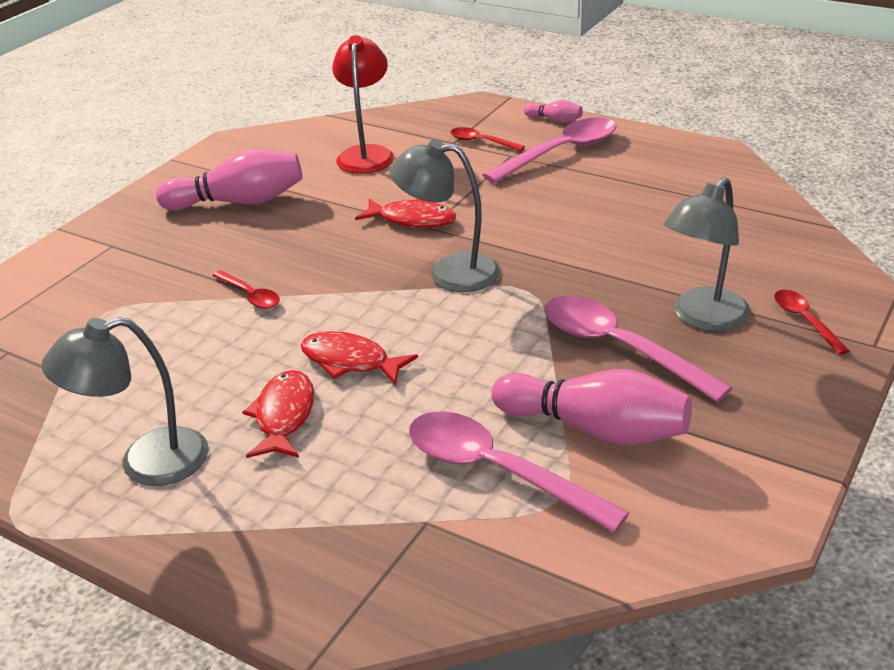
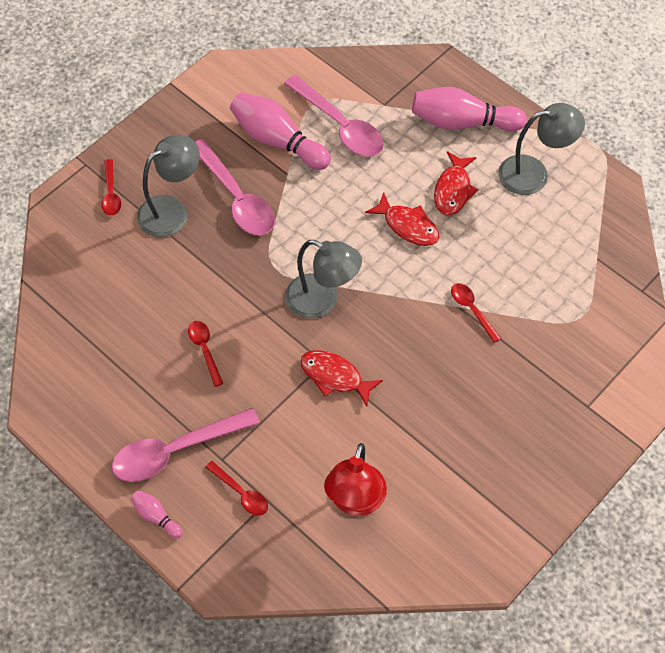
camera: 170 degrees left, 25 degrees up
(239, 202) = (480, 446): pink bowling pin -> pink bowling pin (462, 122)
(573, 214) = (204, 350): none -> red spoon

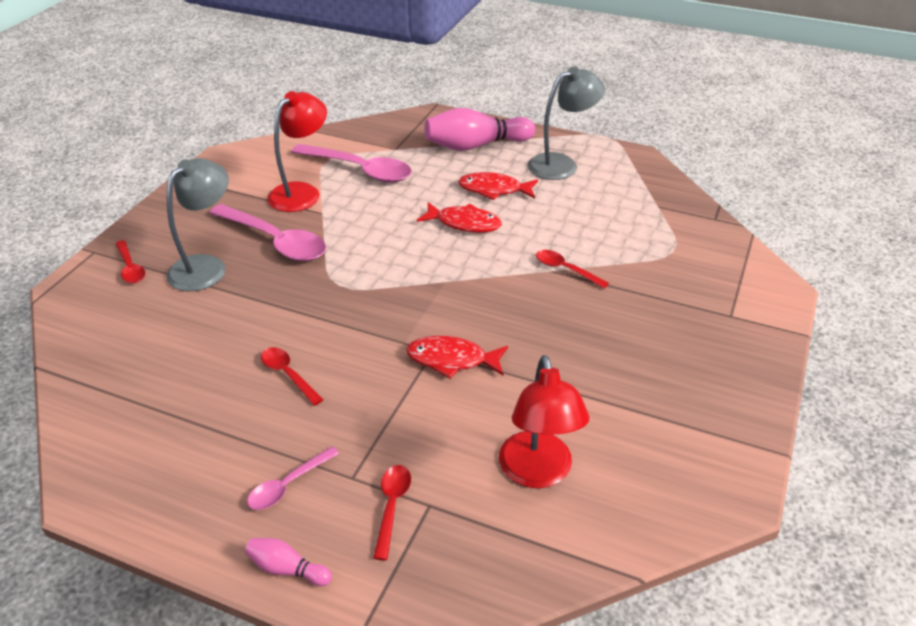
camera: 20 degrees left, 20 degrees down
(176, 450) = (288, 485): pink spoon -> pink spoon, size x0.51
(241, 493) = (392, 506): red spoon -> red spoon turned 105 degrees counterclockwise
(277, 141) = (301, 192): pink bowling pin -> red lamp
(322, 301) = (405, 299): grey lamp -> none
(453, 190) = (494, 190): red fish -> red fish turned 105 degrees clockwise

